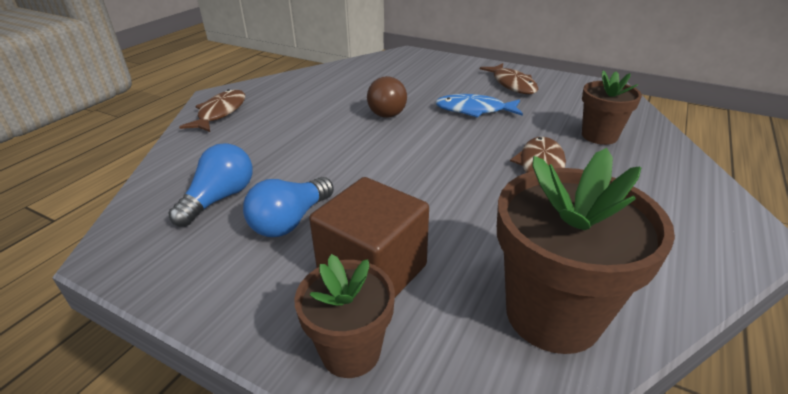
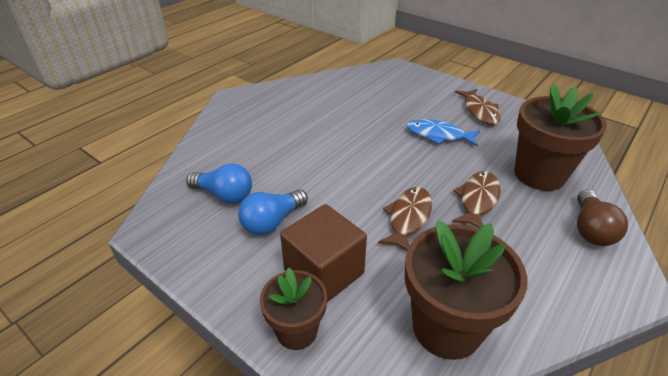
camera: 10 degrees right, 5 degrees up
(220, 113) = (233, 114): brown fish -> brown fish (408, 218)
(220, 198) = (224, 195): blue light bulb -> blue light bulb turned 75 degrees clockwise
(387, 110) = (366, 127): brown light bulb -> brown light bulb (590, 229)
(599, 136) = (539, 174): brown flower pot -> brown flower pot, size x1.67

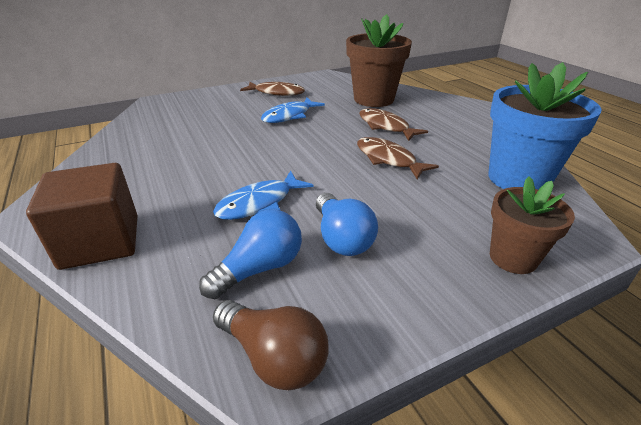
camera: 65 degrees left, 5 degrees down
(291, 169) = (259, 203): none -> blue fish
(324, 272) = (438, 221): brown cube -> brown cube (100, 242)
(446, 327) = (518, 179): brown flower pot -> blue flower pot
(590, 229) = (438, 103): brown light bulb -> brown light bulb (273, 357)

